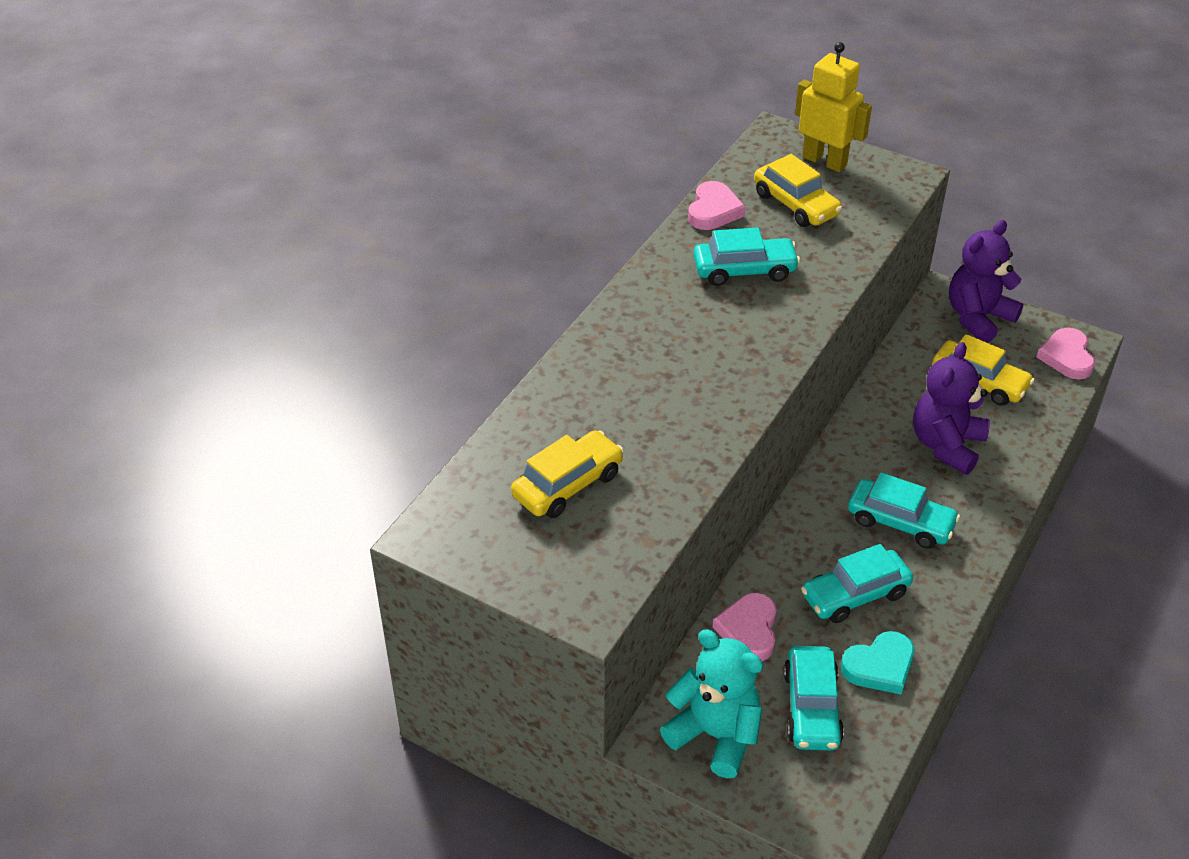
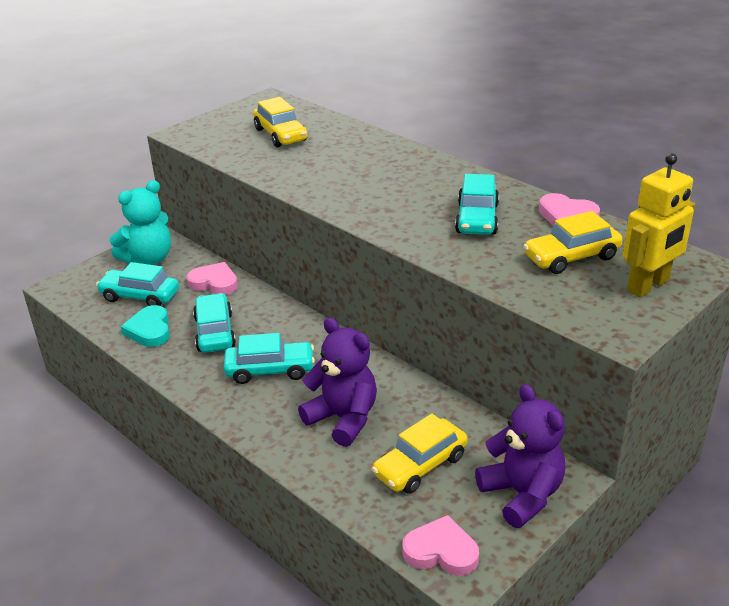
camera: 105 degrees right, 10 degrees down
(900, 522) = (270, 370): turquoise car -> turquoise car turned 135 degrees counterclockwise

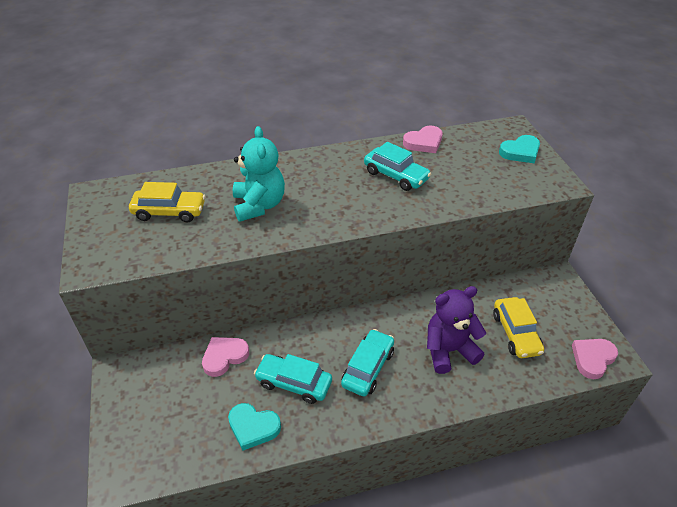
camera: 60 degrees left, 10 degrees up
(140, 296) = (195, 416): turquoise car -> none
(148, 259) = (142, 389): turquoise teddy bear -> turquoise teddy bear (259, 205)
(522, 494) = (562, 301): purple teddy bear -> none
(571, 257) = (471, 162): yellow car -> none
(648, 286) = (520, 152): yellow robot -> turquoise heart

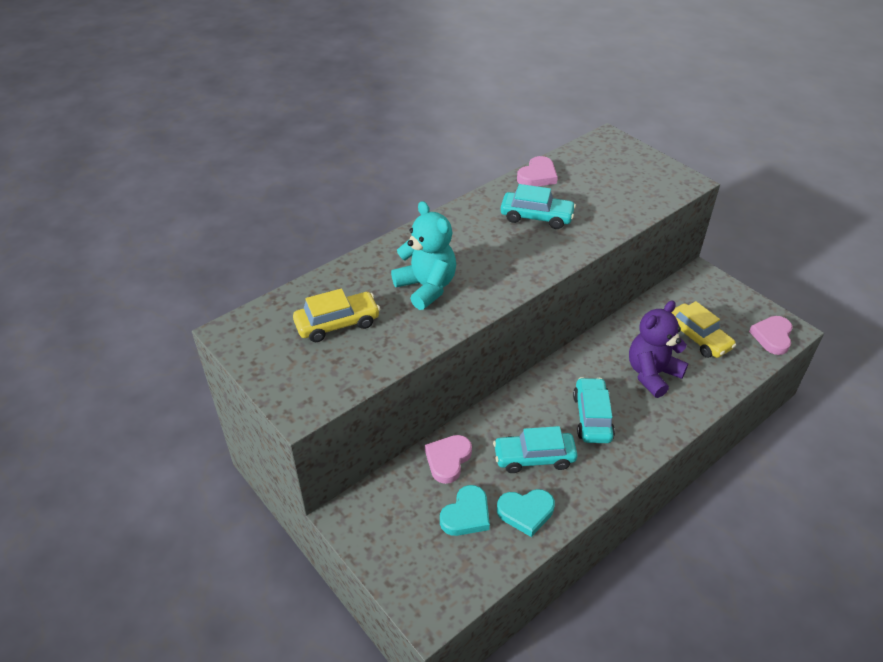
camera: 25 degrees left, 0 degrees up
(520, 152) = (632, 161): turquoise heart -> turquoise heart (466, 515)

